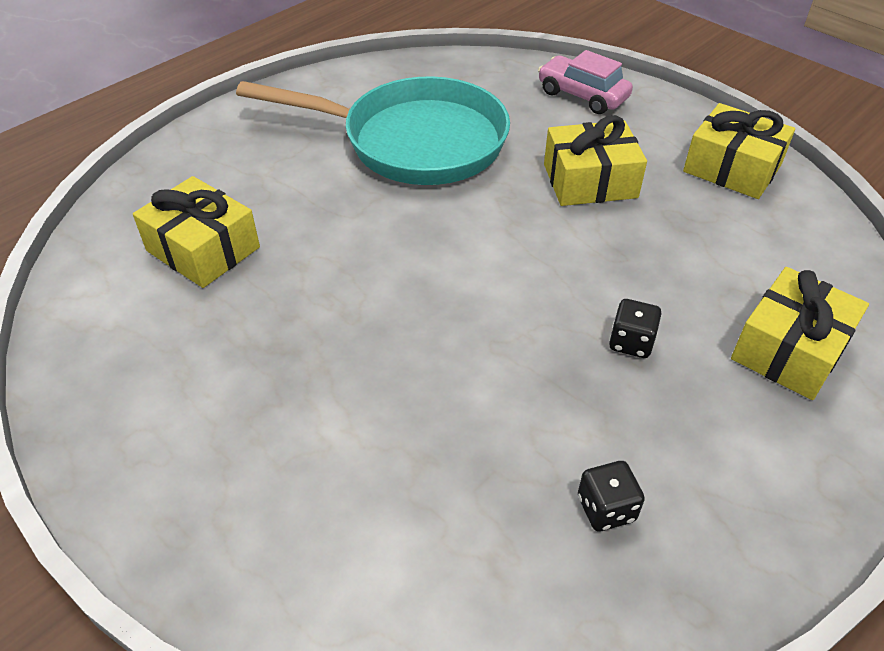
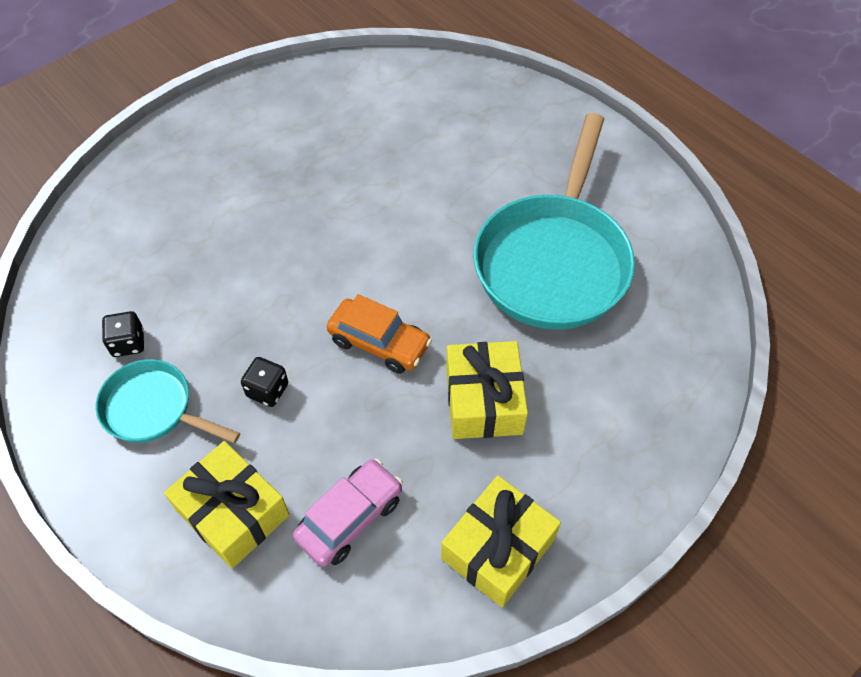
camera: 95 degrees right, 10 degrees up
(203, 249) = (417, 127): yellow gift -> none
(542, 256) = (379, 343): none -> orange car
(582, 95) = (644, 423): pink car -> pink car (350, 518)
(695, 453) = (153, 409): none -> turquoise pan

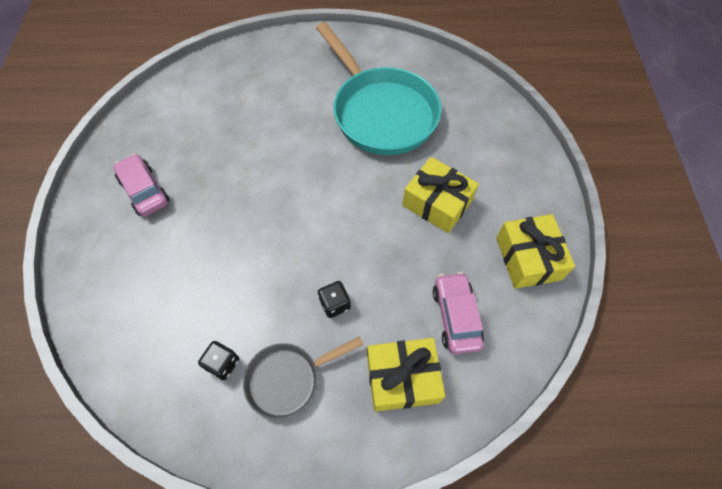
camera: 50 degrees left, 5 degrees up
(153, 409) = (288, 379): turquoise pan -> grey pan
(255, 145) = (144, 191): none -> pink car
(379, 343) = (356, 225): orange car -> none

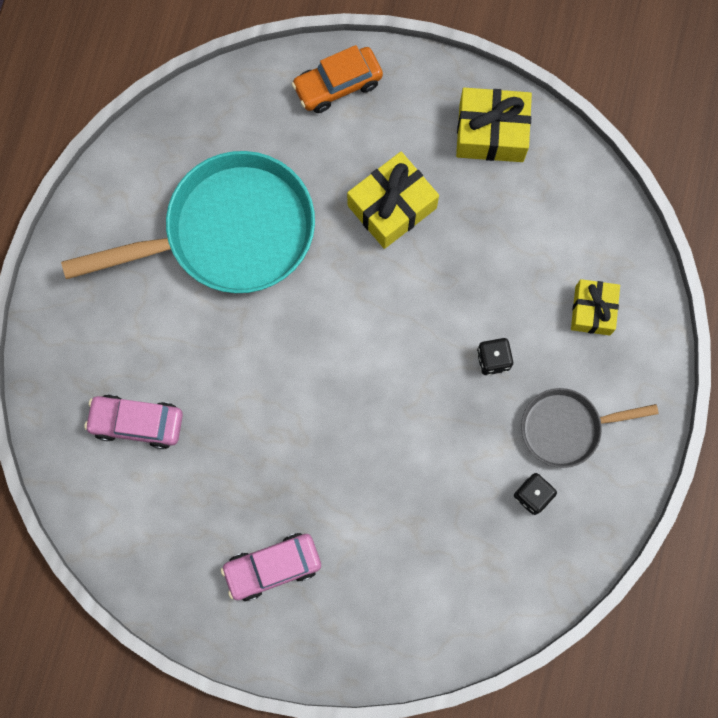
camera: 75 degrees left, 15 degrees up
(288, 379) = (566, 428): grey pan -> grey pan turned 90 degrees clockwise
(402, 378) = (592, 310): yellow gift -> yellow gift, size x0.66
(455, 316) = (539, 234): pink car -> pink car (137, 423)
(516, 148) = (338, 85): none -> orange car

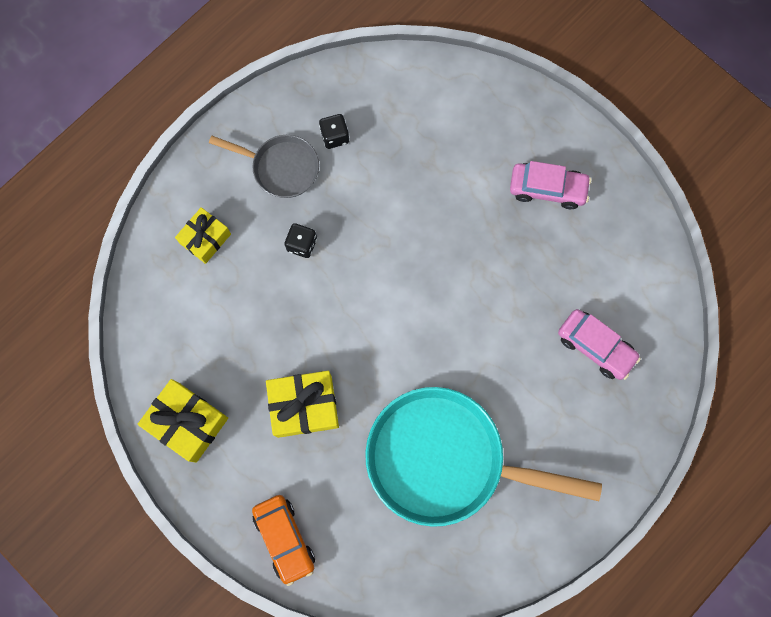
camera: 150 degrees left, 0 degrees up
(338, 85) = (284, 538): orange car -> orange car turned 60 degrees clockwise

